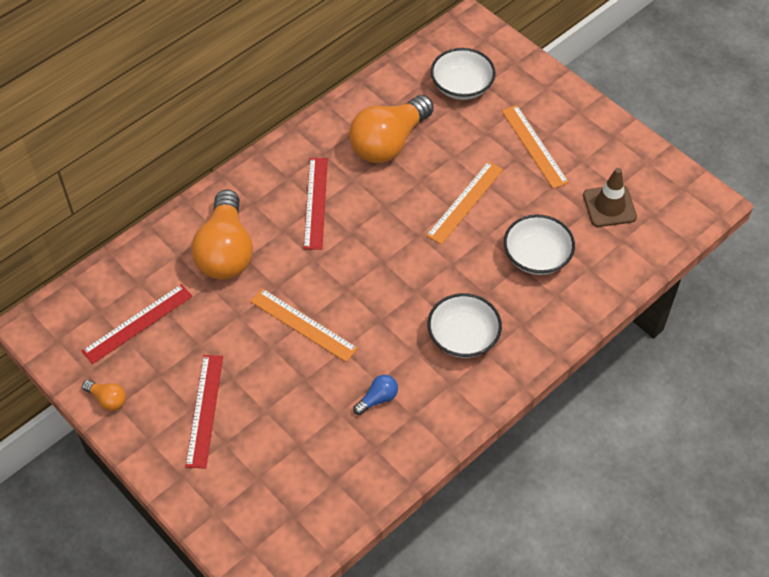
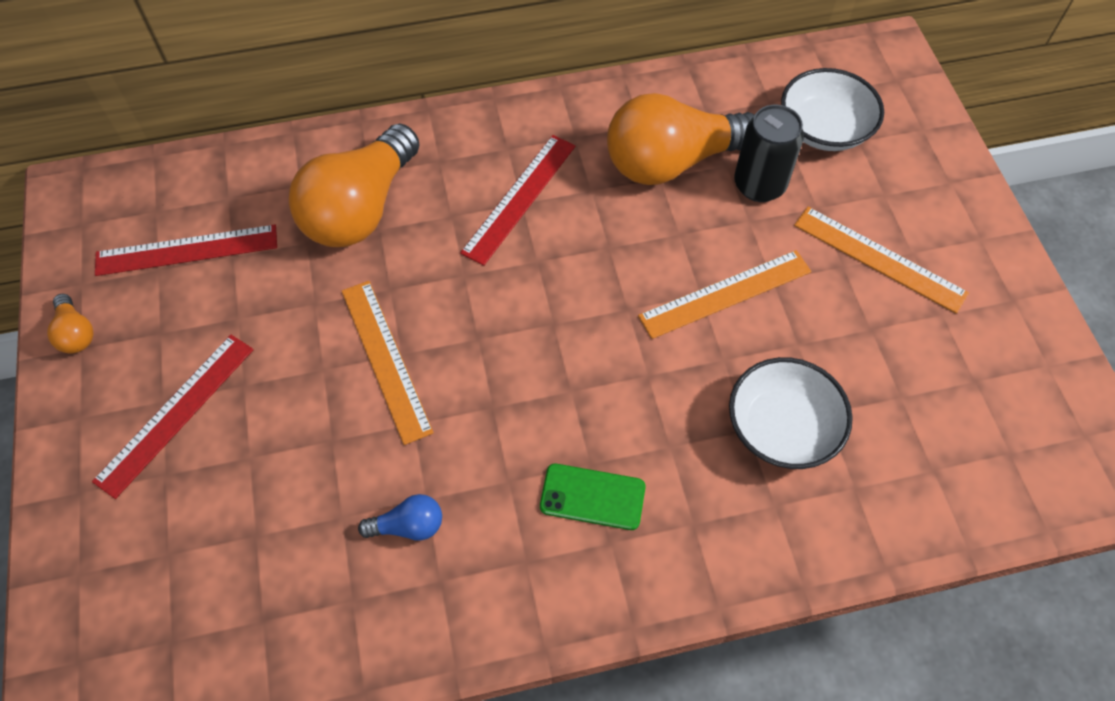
camera: 30 degrees right, 5 degrees up
(446, 134) = (759, 185): none -> black can
(463, 337) = (592, 496): white bowl -> green phone
(534, 146) = (879, 259): orange ruler -> orange ruler turned 60 degrees counterclockwise
(609, 206) = (944, 404): brown traffic cone -> none

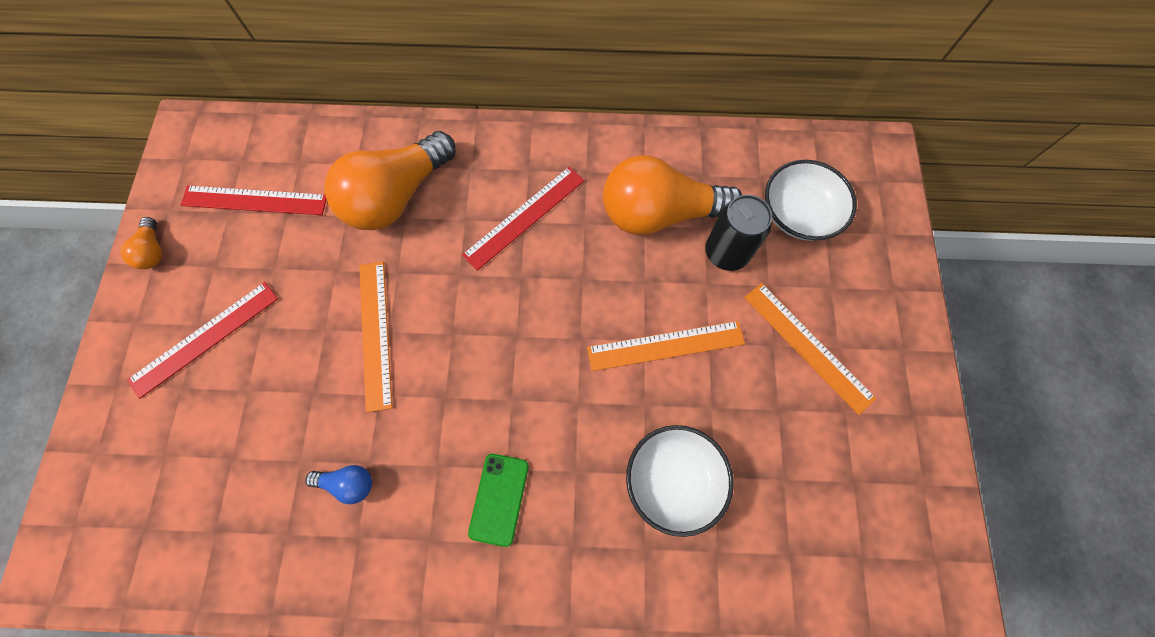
camera: 15 degrees right, 10 degrees up
(592, 496) = (499, 499): green phone -> green phone turned 75 degrees clockwise

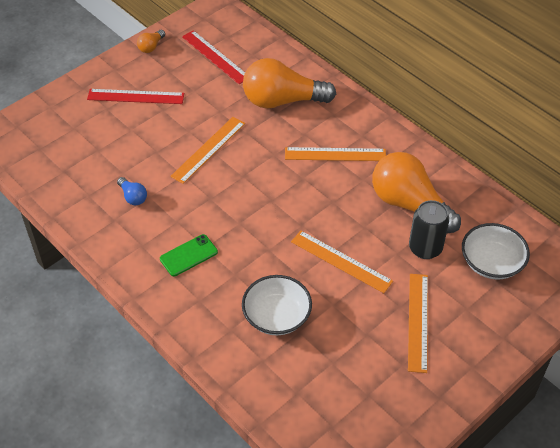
camera: 45 degrees right, 20 degrees down
(524, 217) = (335, 154): red ruler -> orange ruler

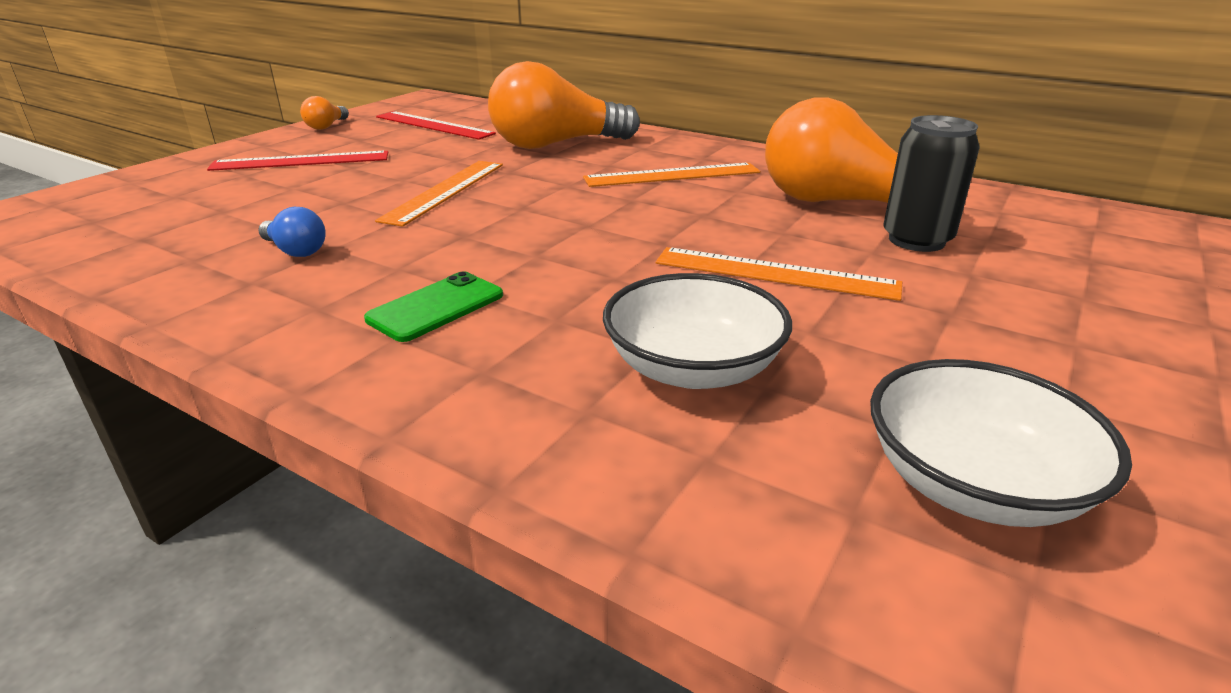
camera: 15 degrees left, 20 degrees down
(417, 321) = (1013, 329): orange ruler -> none
(491, 263) = (1050, 241): white bowl -> white bowl (973, 484)

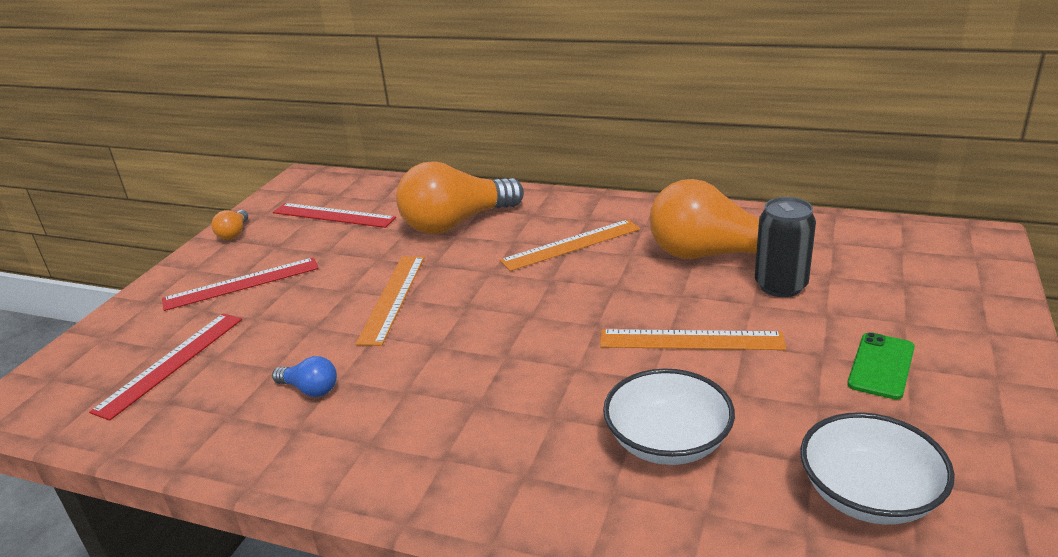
camera: 10 degrees left, 0 degrees up
(175, 209) = (171, 363): none -> red ruler
(436, 307) = (458, 424): green phone -> green phone (881, 366)

